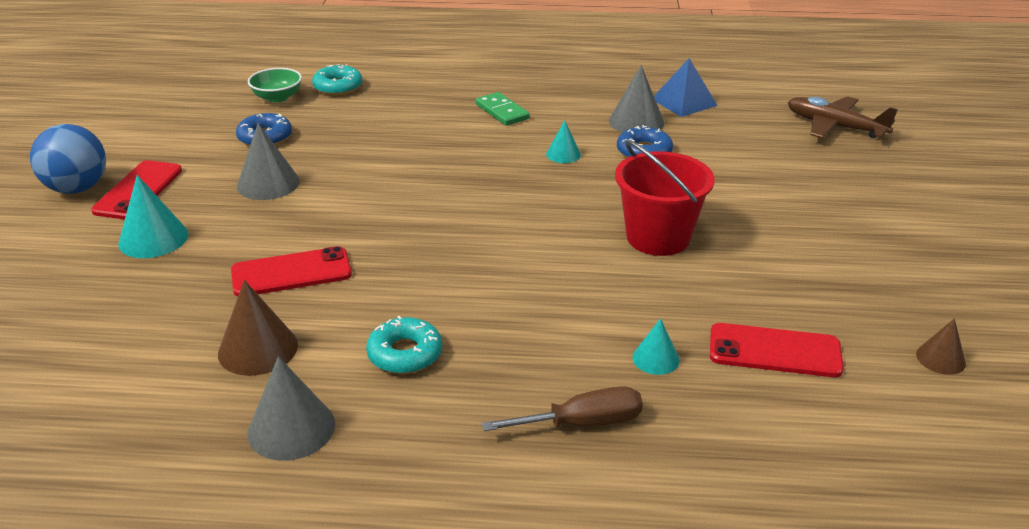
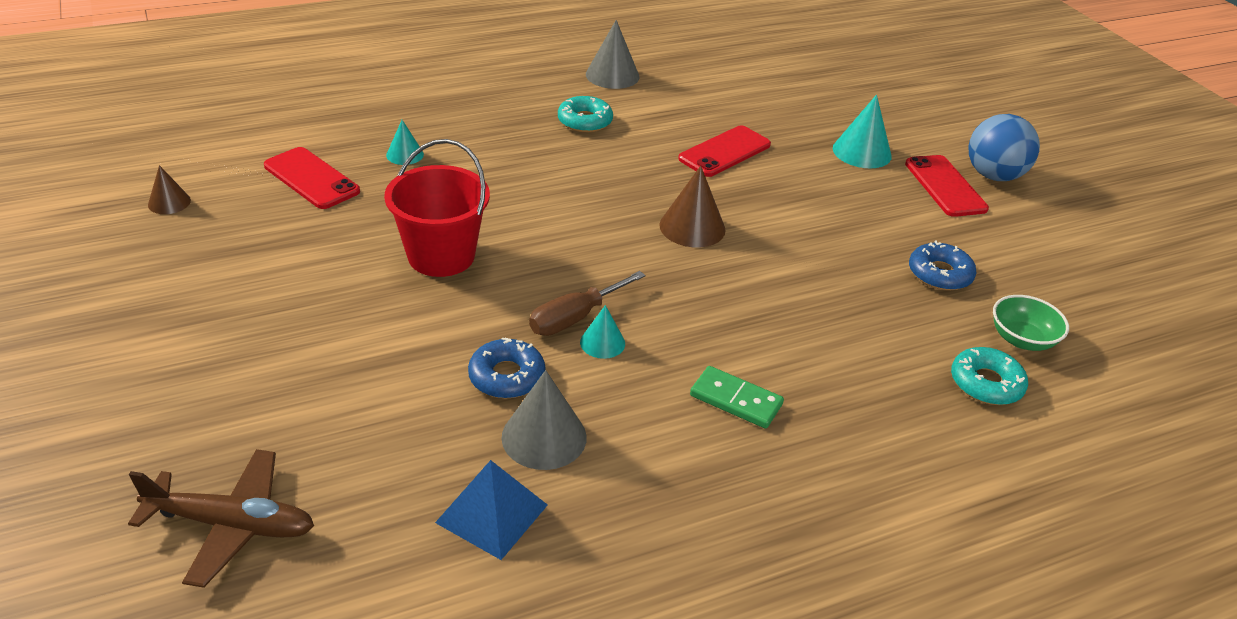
camera: 150 degrees right, 5 degrees up
(258, 349) = (682, 104): brown cone -> brown cone (692, 227)
(268, 183) = (853, 221): grey cone -> none
(582, 423) = (439, 110): brown screwdriver -> brown screwdriver (575, 318)
(774, 351) = (311, 178): red phone -> red phone turned 60 degrees clockwise

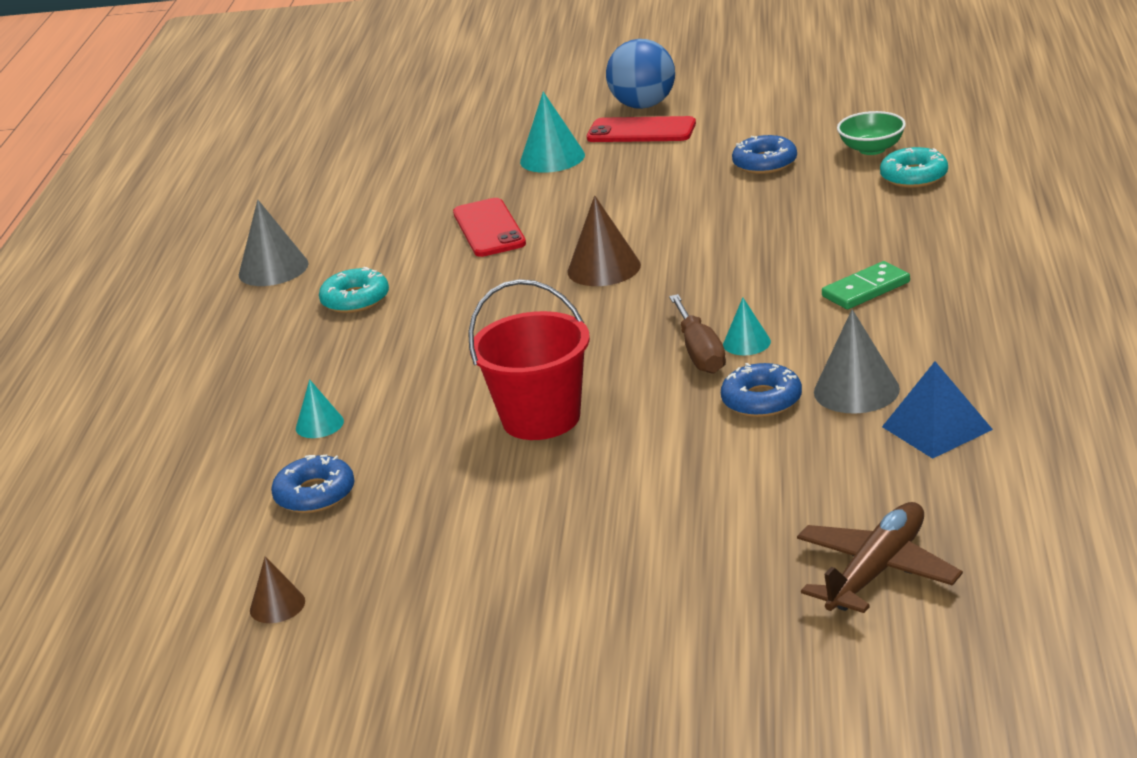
camera: 55 degrees left, 10 degrees down
(311, 178) = (315, 494): red phone -> blue donut

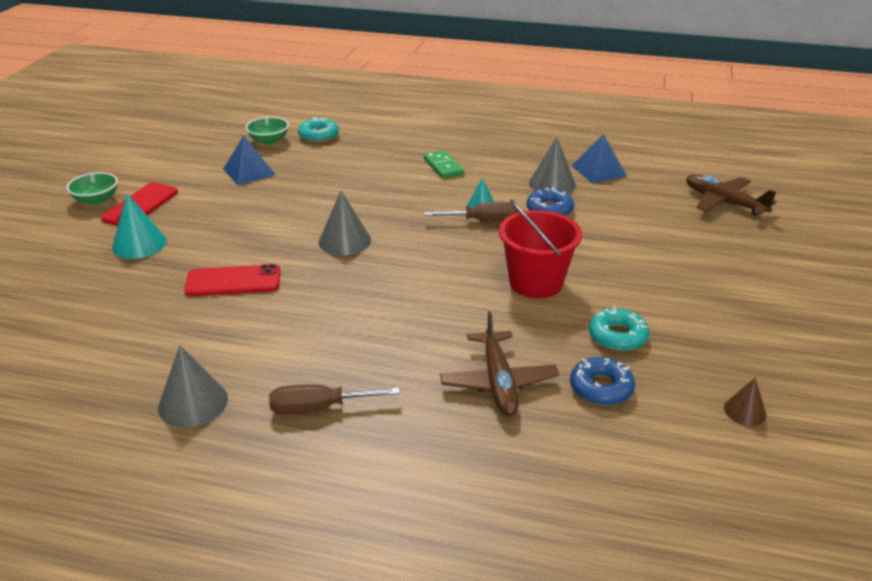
camera: 85 degrees left, 5 degrees up
(269, 331) = (318, 408): none -> brown screwdriver
(319, 424) = (498, 382): turquoise cone -> brown plane
(355, 300) = (298, 355): turquoise donut -> turquoise donut (617, 336)
(604, 268) = (344, 241): brown cone -> grey cone
(644, 105) = (96, 200): blue ball -> green bowl
(765, 163) = (249, 172): blue donut -> blue pyramid

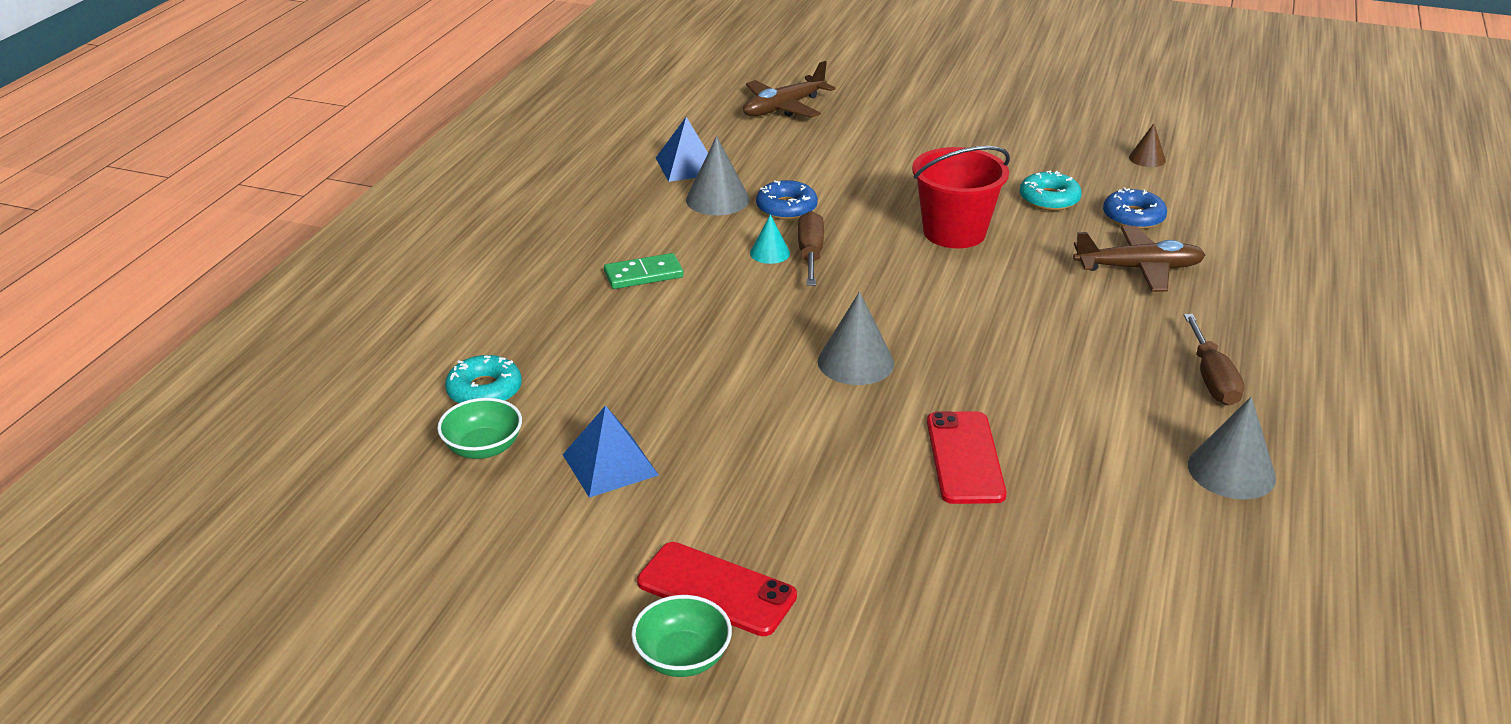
camera: 85 degrees left, 0 degrees up
(139, 244) = (856, 571): turquoise cone -> none

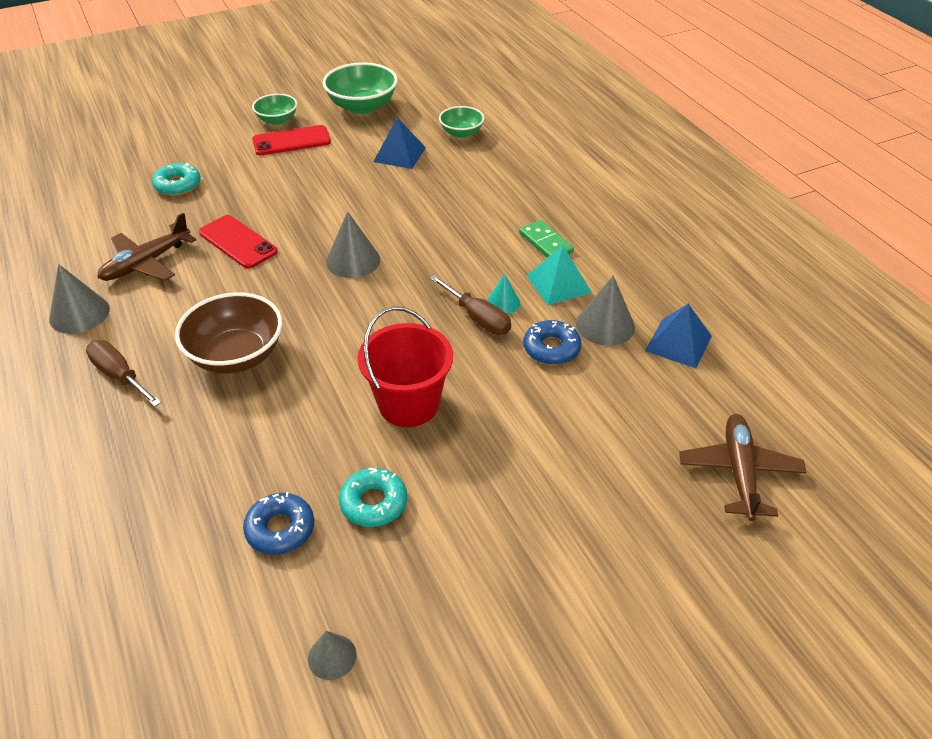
camera: 135 degrees right, 10 degrees up
(484, 390) = (505, 150): turquoise donut -> turquoise donut (178, 185)
(520, 594) = (362, 106): none -> green bowl
(643, 274) = (546, 243): green domino -> green domino turned 60 degrees counterclockwise
(698, 241) = (558, 284): none -> turquoise pyramid
(1074, 337) = (236, 355): none -> brown bowl
(1139, 269) = (232, 457): brown plane -> brown plane (146, 263)
(1147, 158) = (332, 656): brown cone -> grey cone

